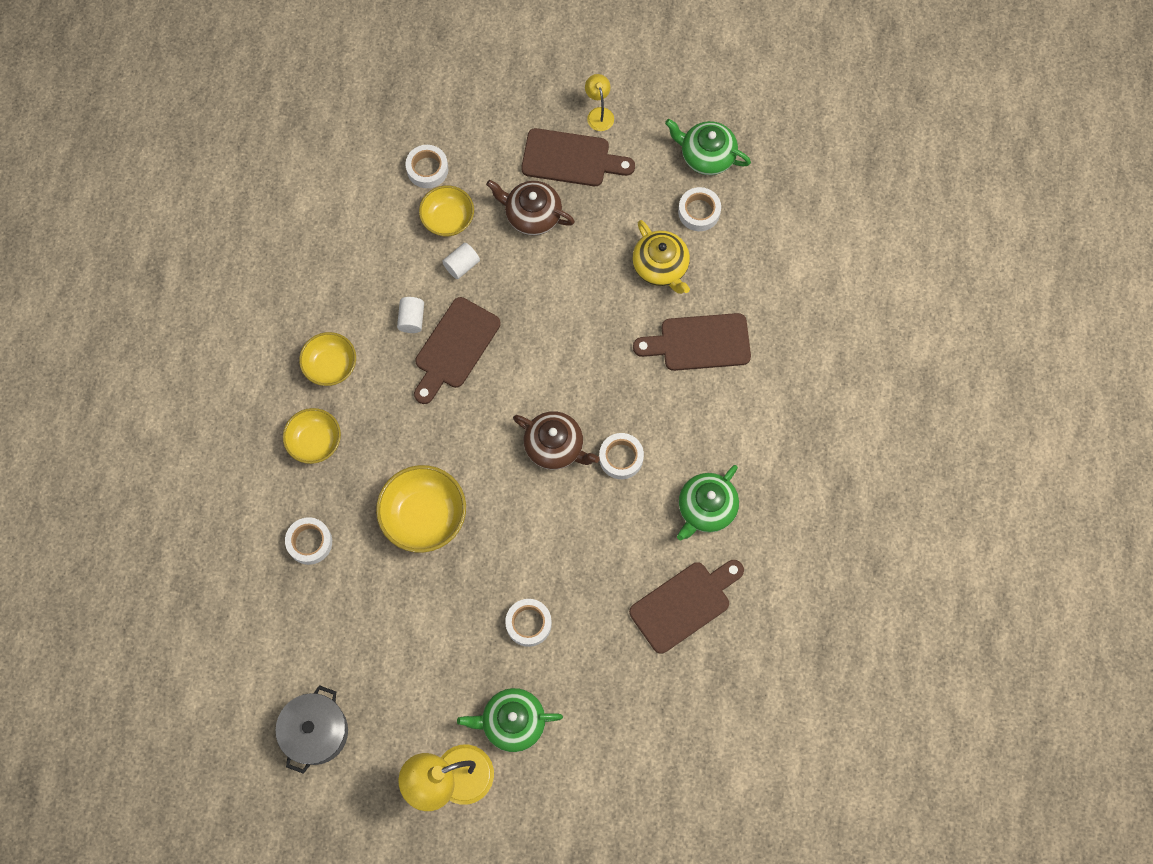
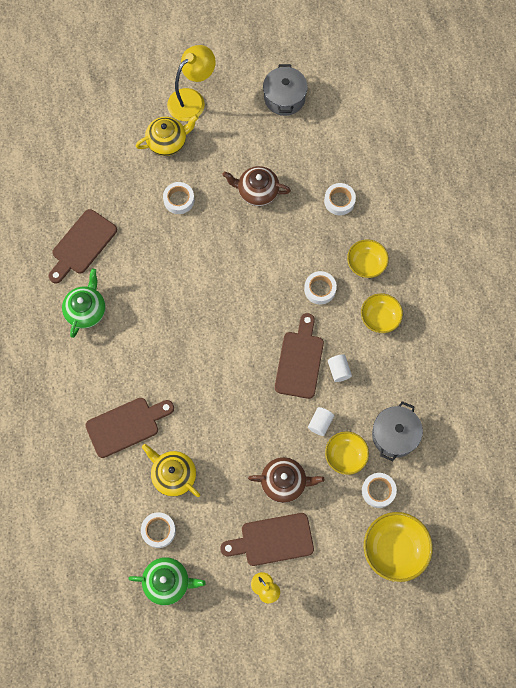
camera: 160 degrees right, 0 degrees up
(379, 222) = (394, 435): none -> grey pot
(424, 516) = (272, 241): yellow bowl -> yellow bowl (394, 549)
(512, 722) = (168, 141): green teapot -> yellow teapot
(555, 446) = (203, 316): brown teapot -> brown teapot (257, 191)
(621, 458) = (155, 324): white tape -> white tape (320, 289)

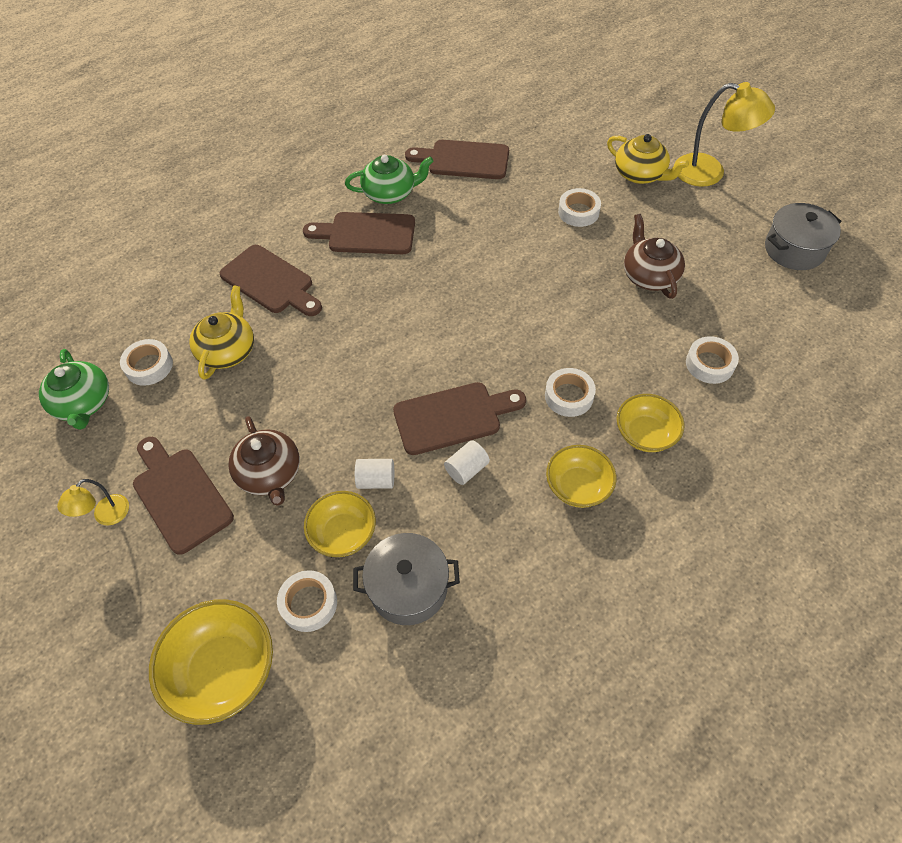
camera: 65 degrees right, 15 degrees down
(117, 344) = (366, 234): none -> brown cutting board

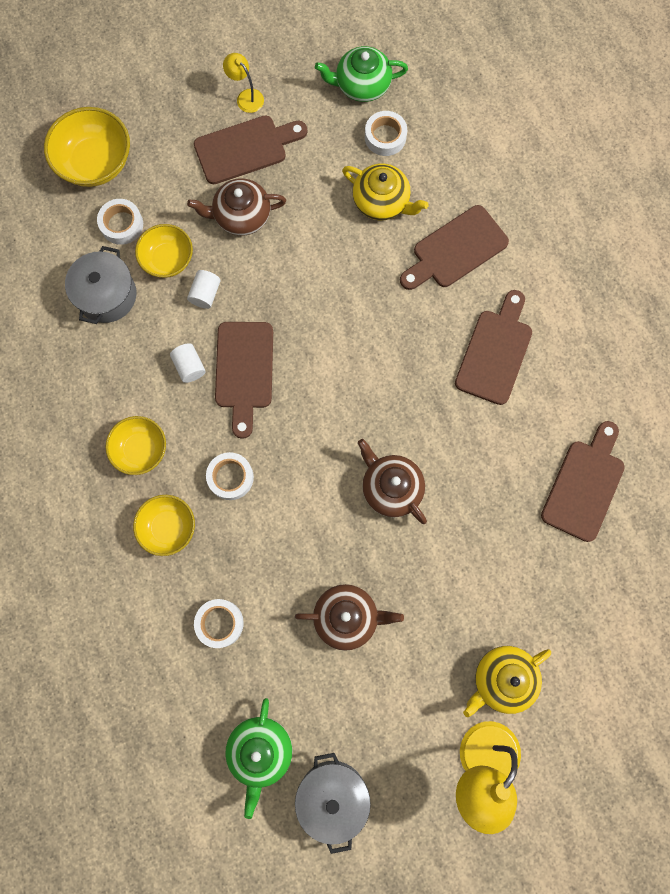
camera: 105 degrees right, 20 degrees up
(390, 193) = (551, 391): green teapot -> green teapot (260, 751)
(521, 274) = (391, 487): none -> brown teapot
(578, 212) = (462, 581): white tape -> none

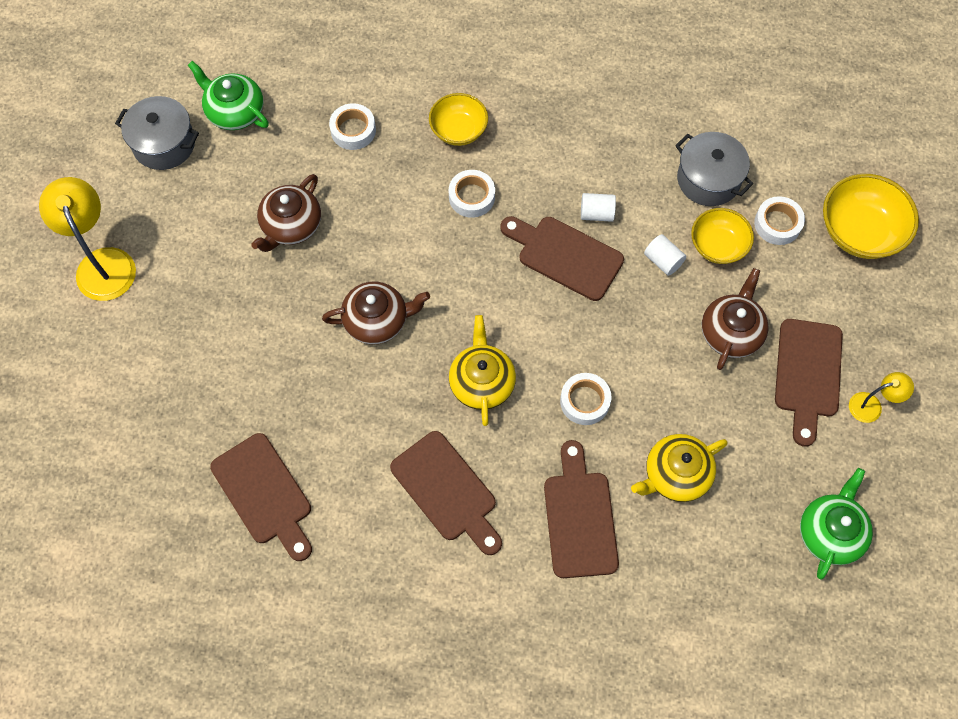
camera: 120 degrees right, 10 degrees down
(140, 450) = (541, 141): yellow bowl -> none
(385, 137) = (752, 521): white tape -> white tape (584, 401)
(502, 679) = (153, 318): yellow teapot -> yellow teapot (482, 382)

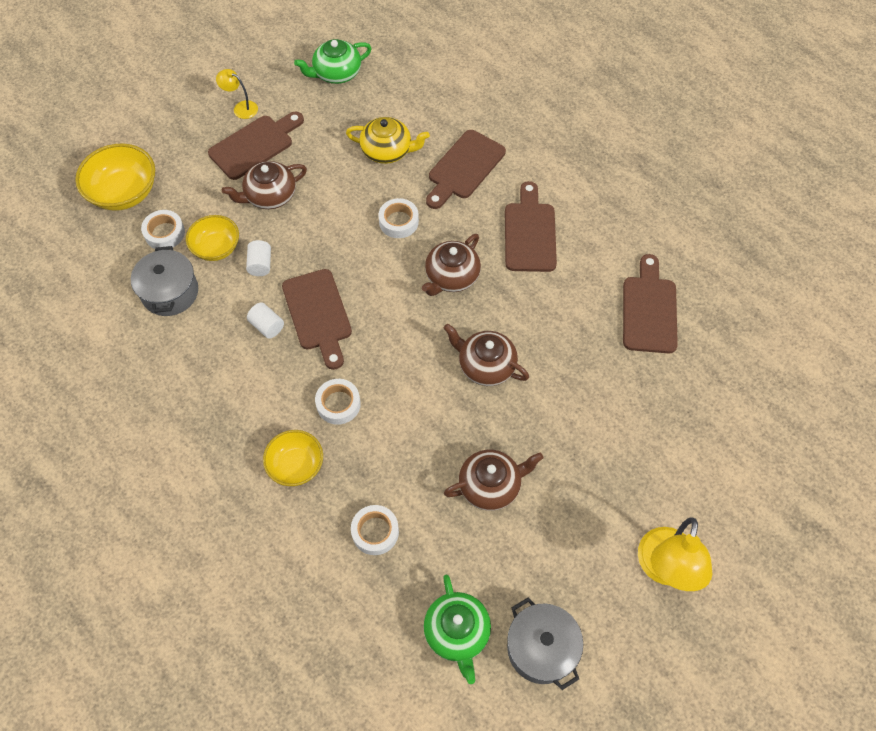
camera: 140 degrees left, 5 degrees down
(482, 382) = (451, 277): yellow teapot -> brown teapot

